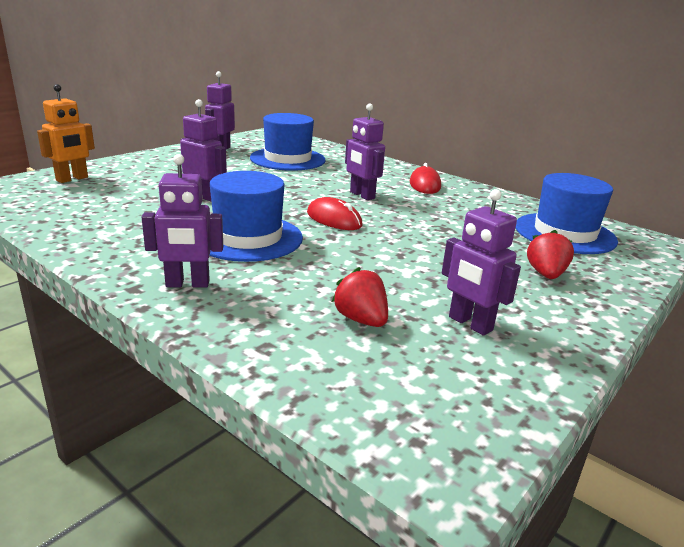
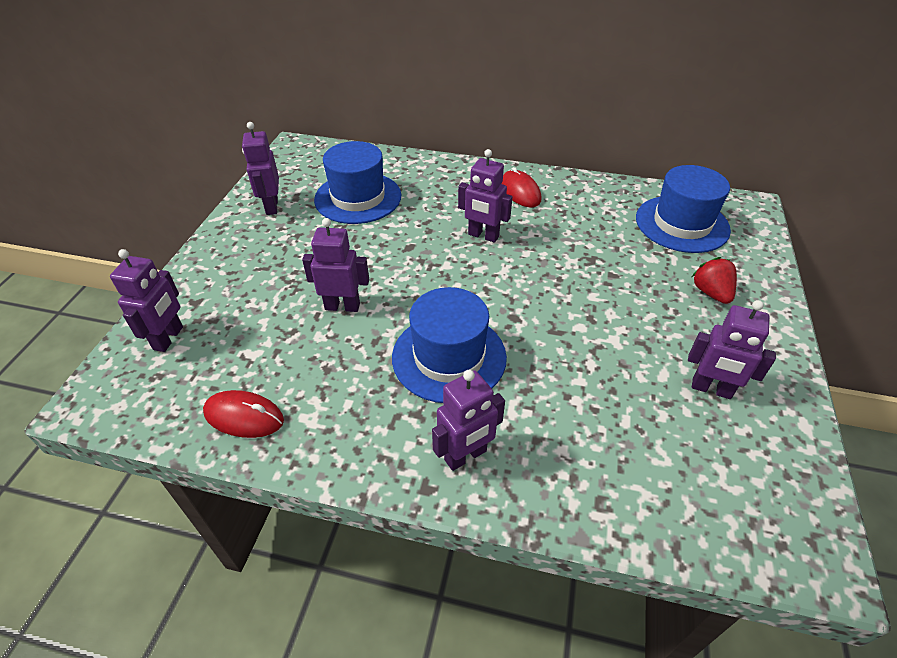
camera: 25 degrees left, 20 degrees up
(72, 179) = (169, 338): orange robot -> purple robot
(334, 219) = (494, 288): red mouse -> red mouse (244, 416)
(361, 320) = (637, 427): red strawberry -> none

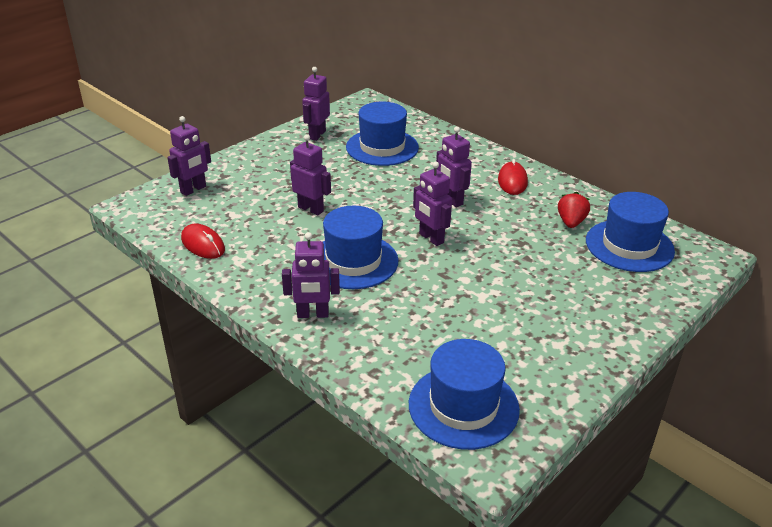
camera: 30 degrees right, 10 degrees down
(711, 293) = (597, 297): red strawberry -> red strawberry (571, 222)
(711, 389) = (523, 350): purple robot -> purple robot (431, 238)
(728, 498) = (463, 406): none -> blue hat

